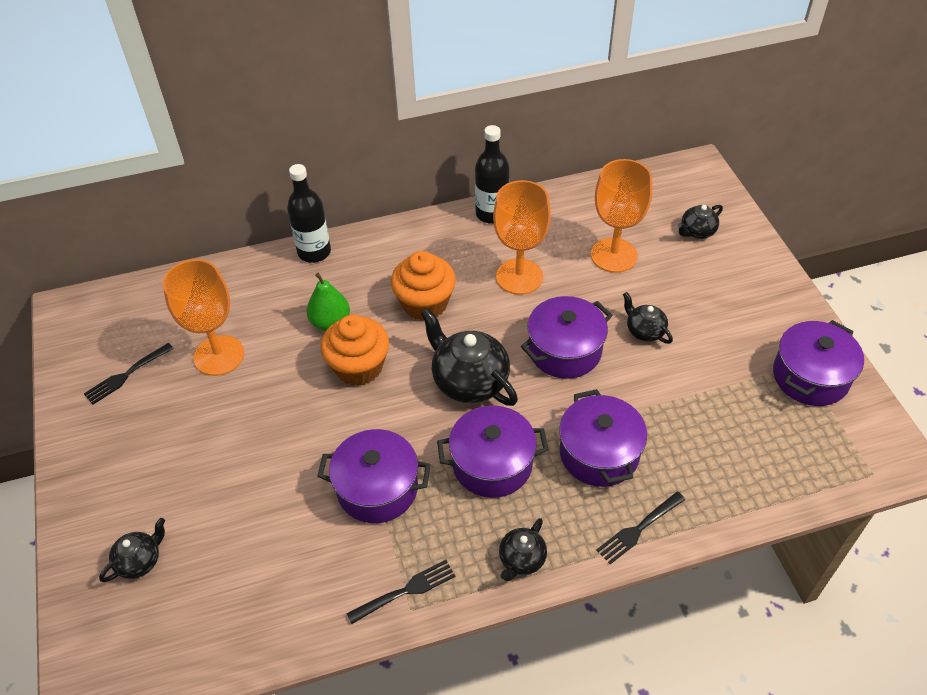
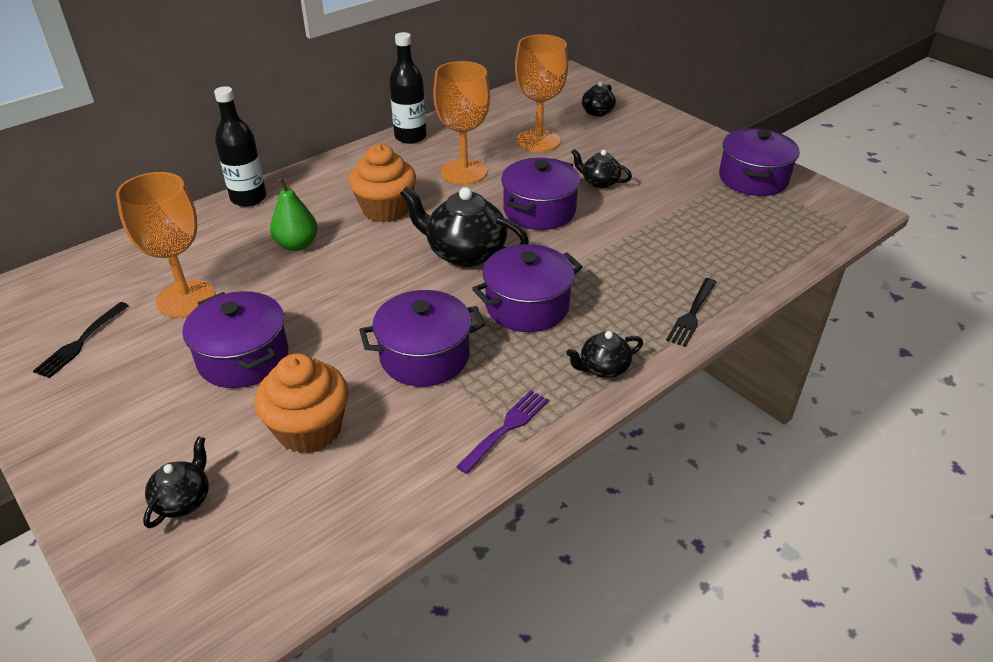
camera: 25 degrees left, 10 degrees down
(358, 367) = (347, 270): orange cupcake -> orange cupcake (309, 429)
(405, 591) = (505, 429): black fork -> purple fork
(521, 559) = (603, 368): black teapot -> black teapot turned 60 degrees clockwise
(599, 453) = (619, 272): purple pot -> purple pot (243, 358)

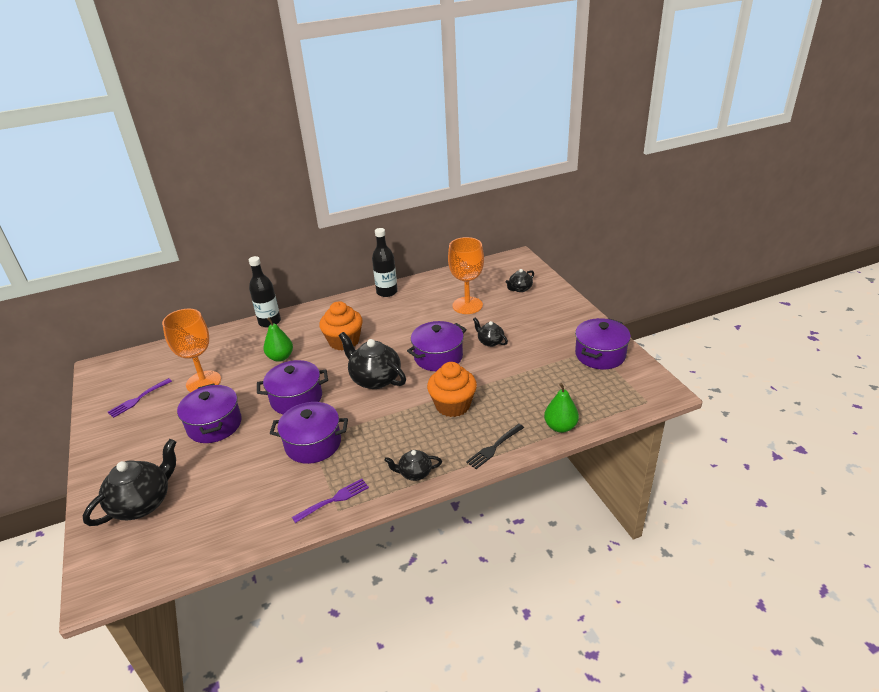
camera: 20 degrees right, 5 degrees down
(81, 341) = (138, 399): black fork -> purple fork
(183, 500) = (142, 503): black teapot -> black teapot, size x1.86
(309, 429) = (226, 476): orange cupcake -> orange cupcake (453, 405)
(464, 172) = (406, 322): orange goblet -> none
(527, 306) = (392, 422): purple pot -> purple pot (296, 398)
(761, 273) = (560, 427): none -> green pear

